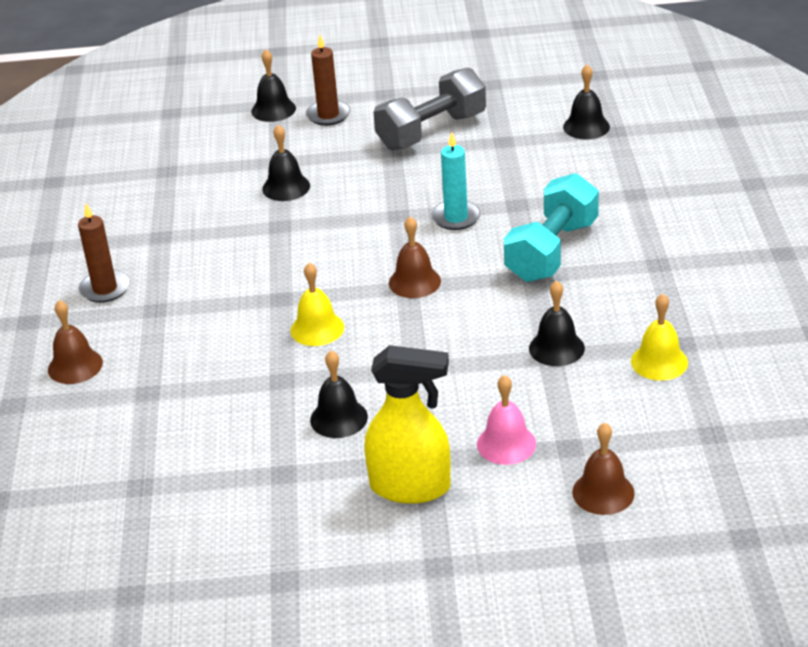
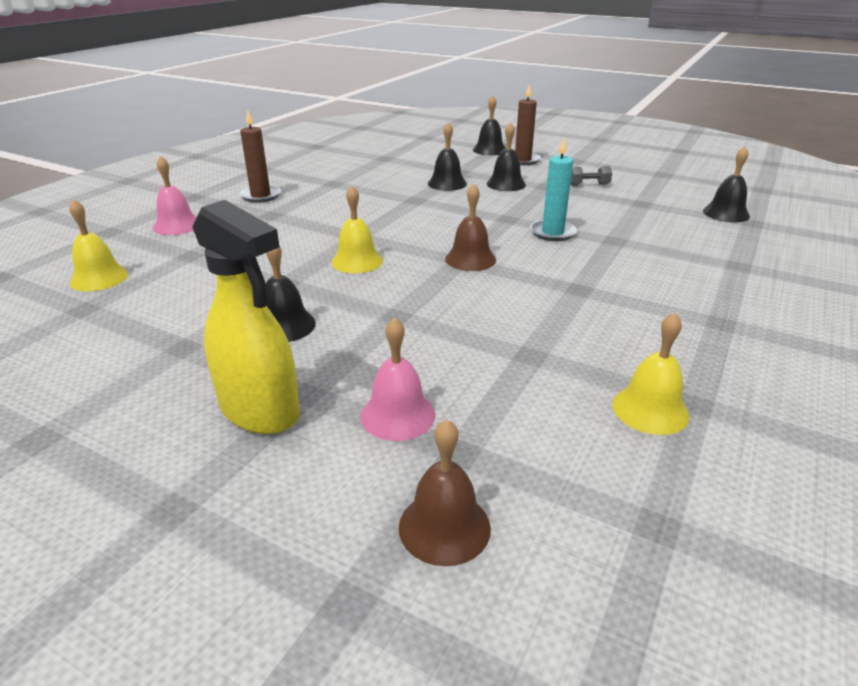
camera: 30 degrees right, 5 degrees down
(75, 366) = (177, 225): brown bell -> pink bell
(100, 454) = (99, 278): none -> yellow bell
(431, 131) = (588, 184): grey dumbbell -> grey dumbbell, size x0.41
(552, 251) = (616, 278): turquoise dumbbell -> none
(556, 348) = (544, 351): black bell -> black bell (506, 184)

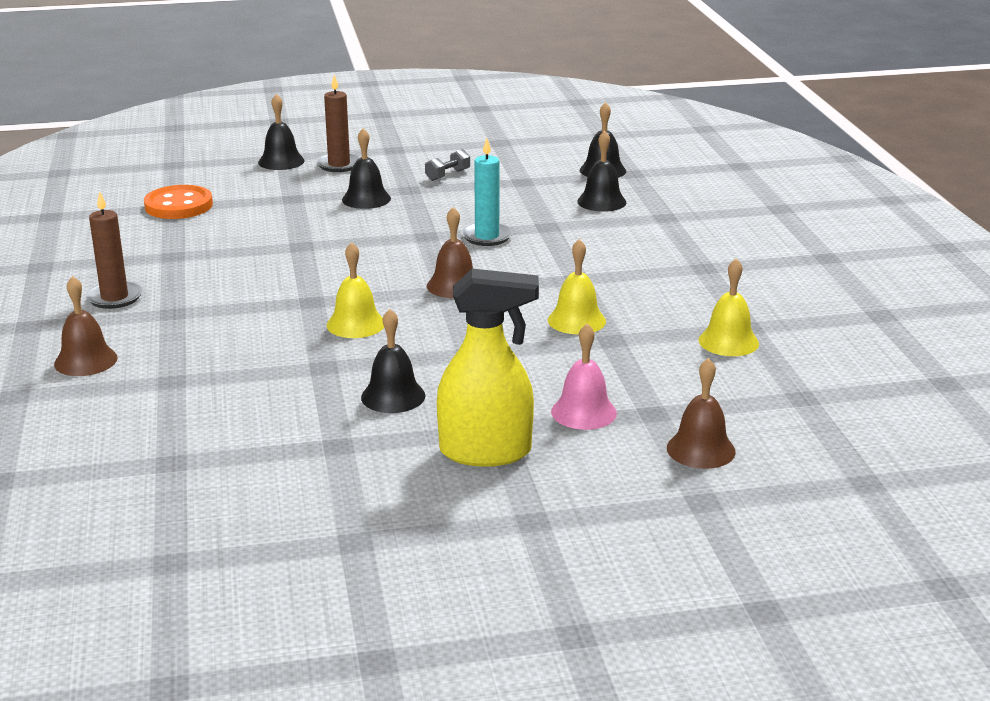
camera: 40 degrees left, 5 degrees down
(99, 278) = (121, 435): yellow bell -> yellow bell (576, 320)
(177, 225) = (85, 361): pink bell -> brown bell
(388, 158) = (178, 205): none -> orange button
(447, 183) = (303, 217): black bell -> black bell (601, 201)

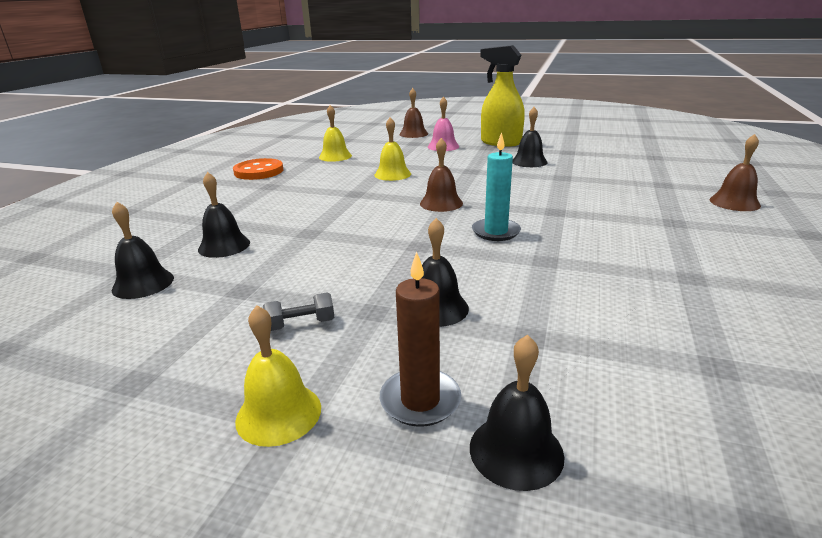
camera: 150 degrees left, 0 degrees up
(114, 297) = (738, 243): brown candle -> none
(178, 205) = (709, 366): orange button -> orange button (259, 171)
(356, 324) = (530, 193): yellow bell -> yellow bell (278, 413)
(487, 237) = (370, 234): turquoise candle -> turquoise candle (496, 232)

